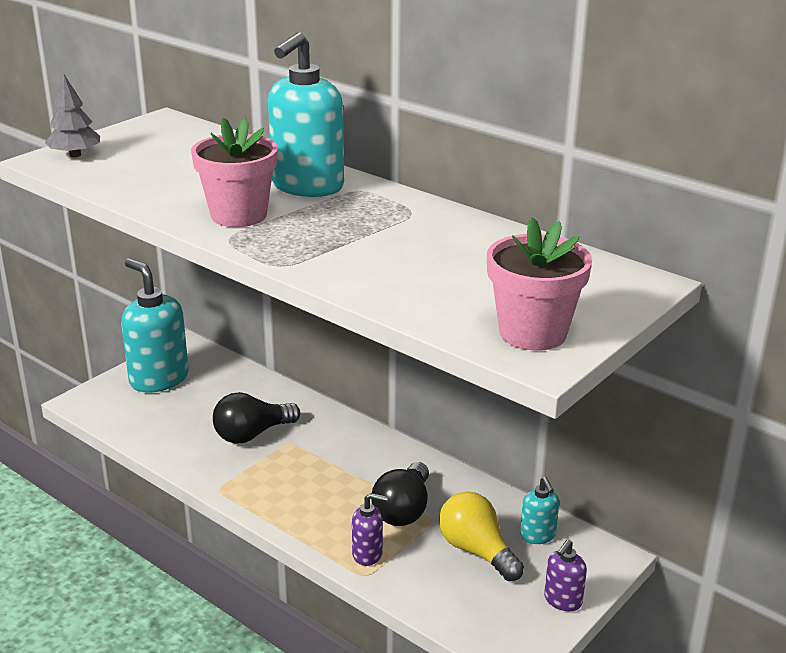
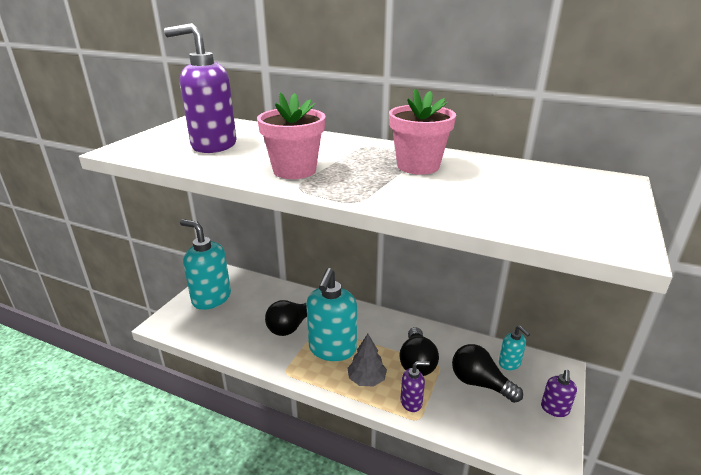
camera: 15 degrees left, 0 degrees up
(75, 155) = (141, 145): grey tree -> grey tree (366, 379)
(162, 166) = (213, 145): none -> purple soap dispenser
(307, 186) = (329, 147): turquoise soap dispenser -> turquoise soap dispenser (332, 349)
(477, 551) = (479, 383): yellow light bulb -> black light bulb
(532, 333) = (591, 226): pink flower pot -> pink flower pot (418, 166)

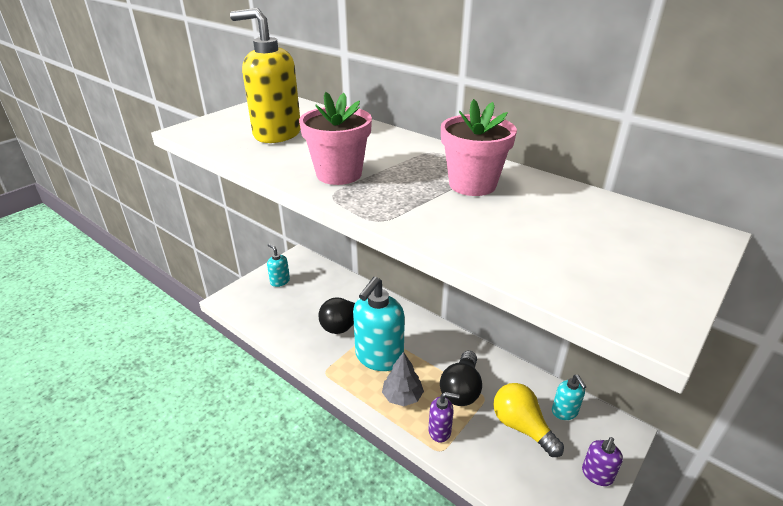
camera: 15 degrees right, 5 degrees up
(211, 298) = (280, 281): turquoise soap dispenser -> turquoise soap dispenser, size x0.49
(213, 145) = (277, 134): purple soap dispenser -> yellow soap dispenser
(479, 383) = (522, 427): black light bulb -> yellow light bulb

